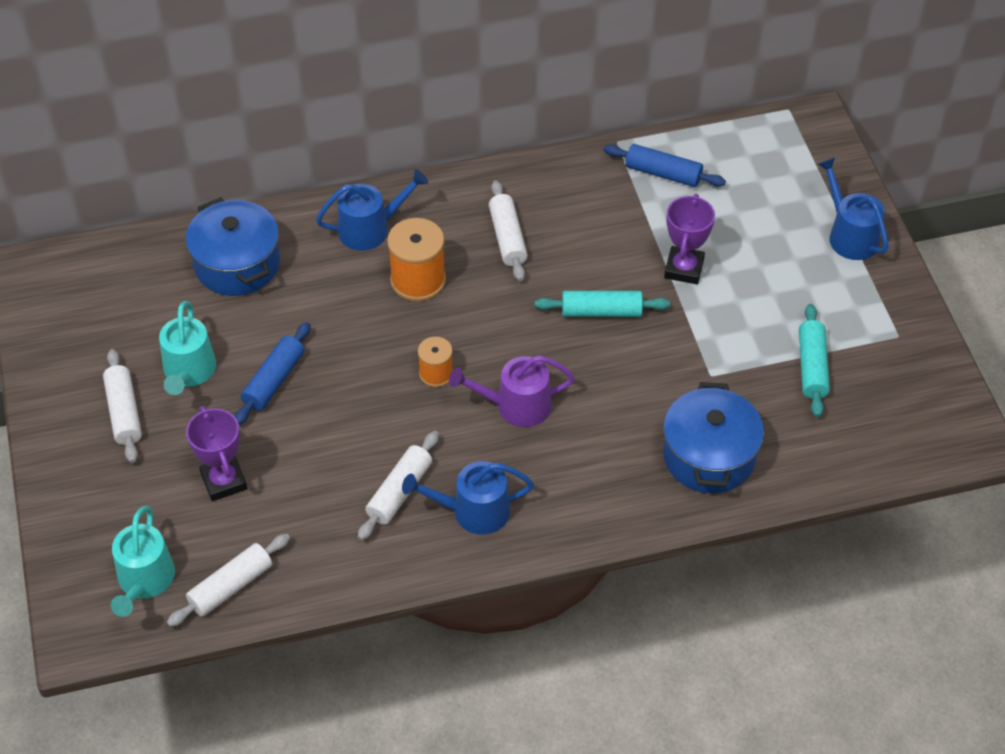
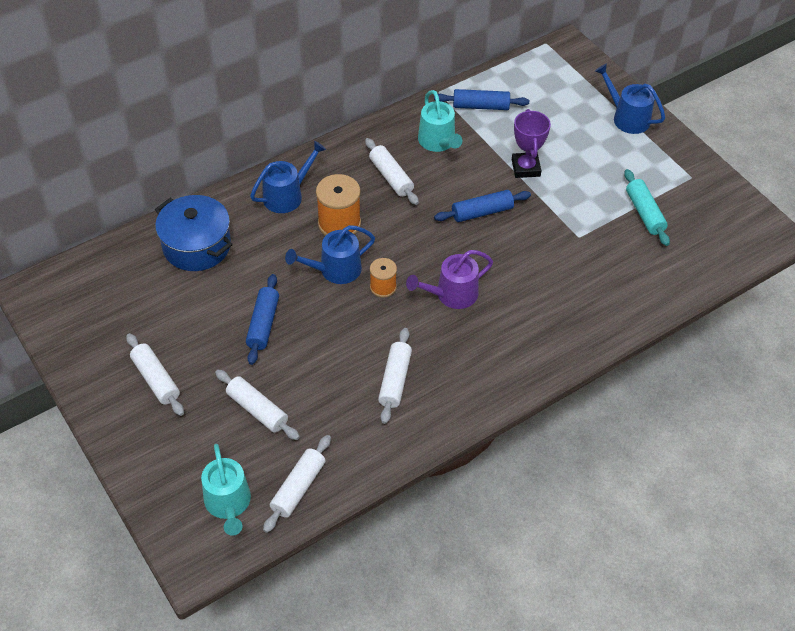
camera: 20 degrees left, 0 degrees up
(189, 371) = (194, 335): turquoise watering can -> turquoise watering can (438, 142)
(224, 481) = (257, 410): purple trophy -> white rolling pin
(473, 511) = (456, 379): blue watering can -> blue watering can (335, 270)
(601, 312) = (482, 212): turquoise rolling pin -> blue rolling pin
(709, 456) = (604, 293): blue pot -> none

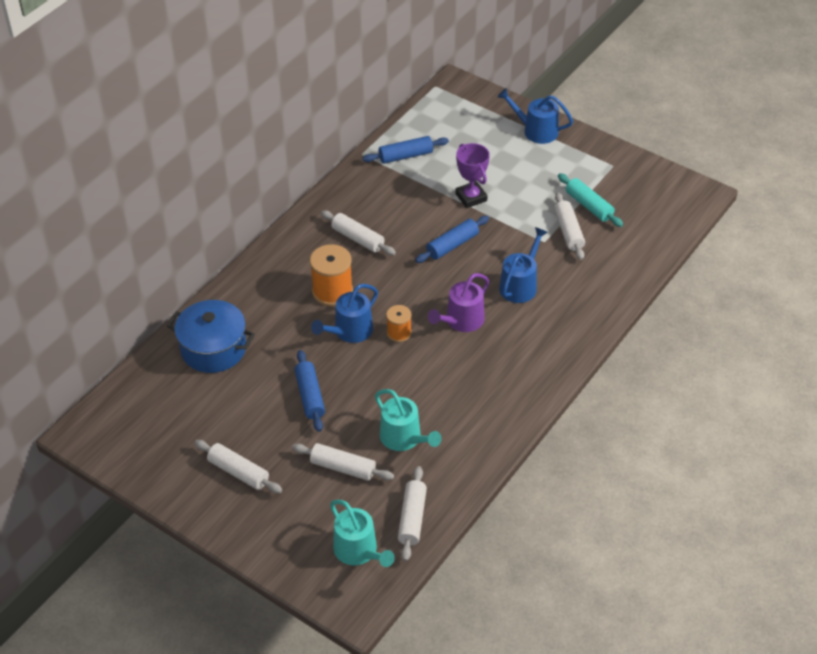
camera: 20 degrees left, 5 degrees down
(287, 195) = (272, 281): blue watering can -> blue watering can (520, 285)
(395, 380) = (449, 405): white rolling pin -> white rolling pin (568, 231)
(438, 142) = (384, 197): turquoise watering can -> turquoise watering can (404, 438)

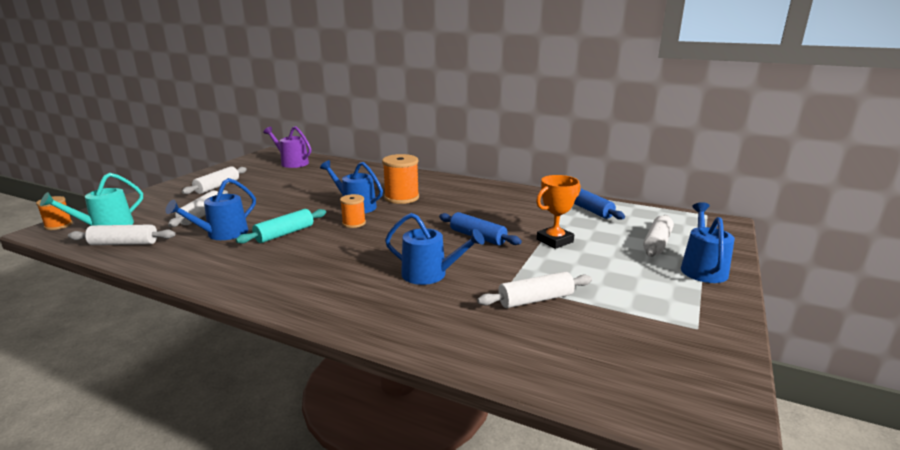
camera: 80 degrees right, 25 degrees down
(213, 349) = (338, 172): blue pot -> none
(310, 396) = (285, 199): blue rolling pin -> none
(343, 602) = (58, 225): none -> orange spool
(358, 239) = (468, 201): white rolling pin -> white rolling pin (657, 243)
(404, 438) = (223, 234): turquoise watering can -> blue watering can
(461, 321) = (370, 248): purple watering can -> purple watering can (292, 163)
(471, 197) = (554, 241): purple trophy -> orange trophy
(589, 206) = (595, 312): turquoise rolling pin -> turquoise rolling pin (284, 234)

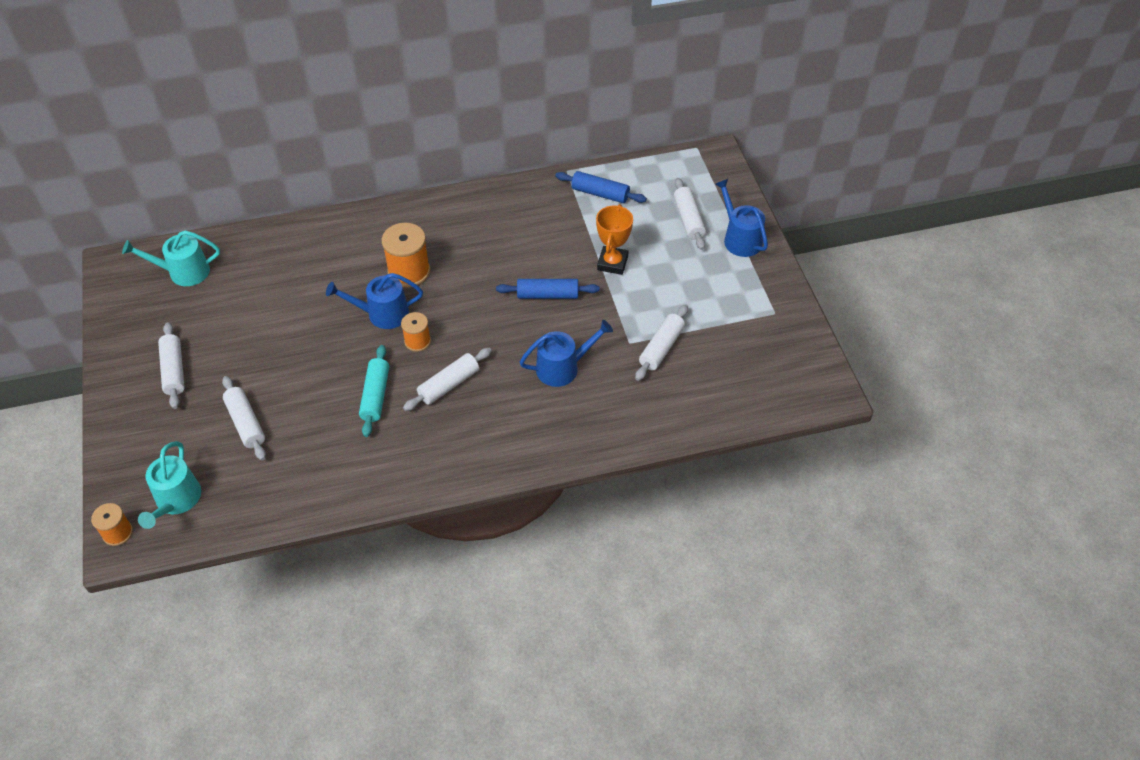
camera: 40 degrees left, 30 degrees up
(124, 243) = (244, 505): white rolling pin -> white rolling pin (449, 384)
(223, 234) = (317, 433): blue watering can -> none
(292, 163) = (184, 272): purple watering can -> turquoise watering can

